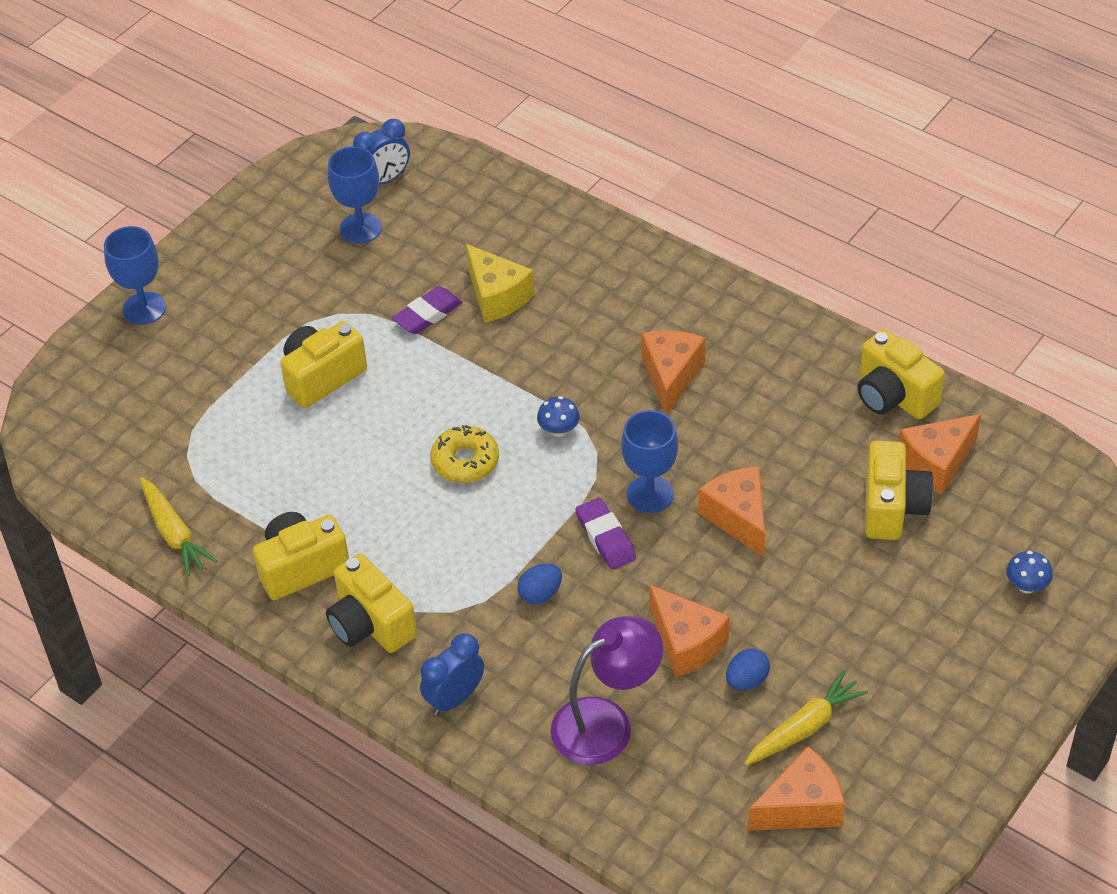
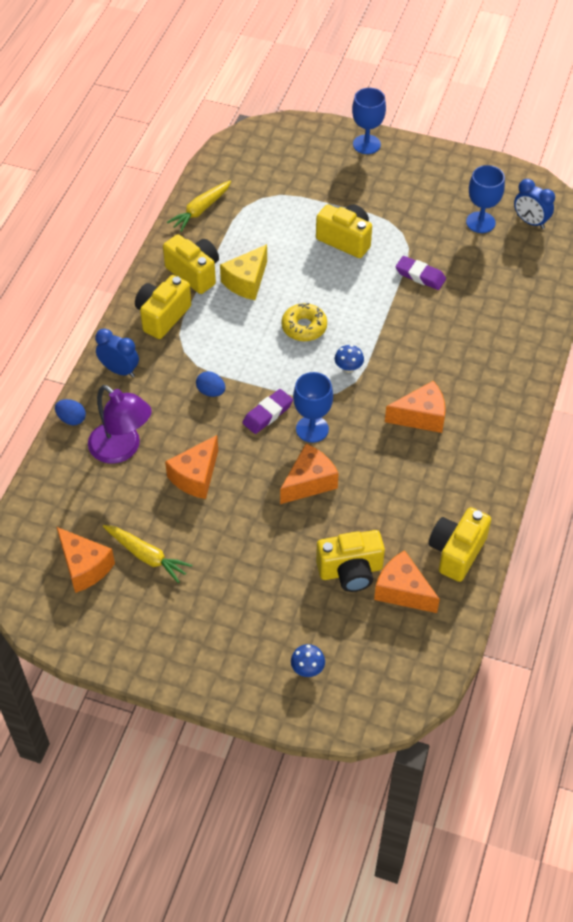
camera: 70 degrees right, 5 degrees up
(497, 296) = (452, 306): yellow cheese -> yellow cheese (246, 282)
(747, 680) = (175, 516): blue egg -> blue egg (71, 419)

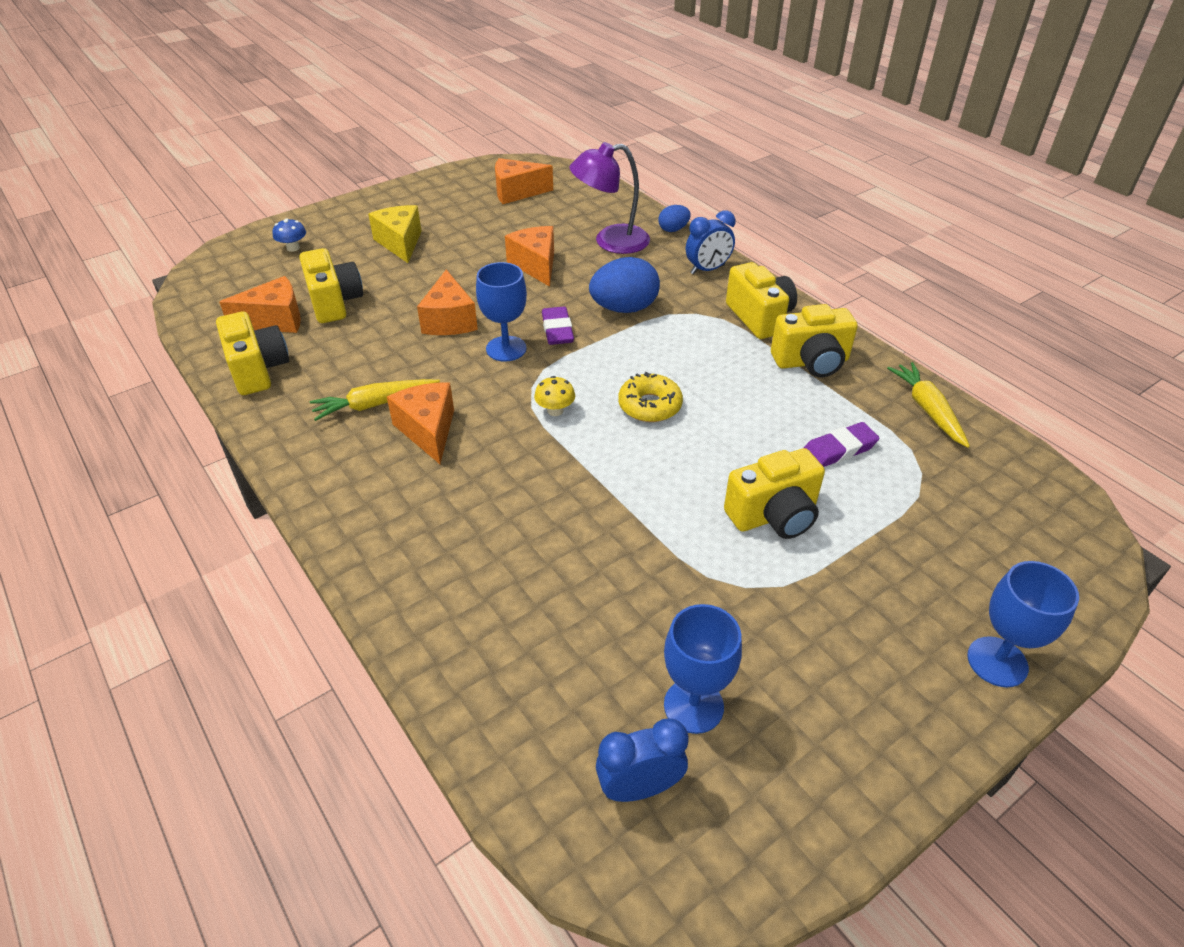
camera: 125 degrees right, 10 degrees down
(147, 556) = (489, 218): yellow carrot -> yellow carrot (374, 405)
(211, 392) = (624, 308): blue egg -> blue egg, size x1.88
(246, 282) = (764, 394): yellow cheese -> yellow cheese (400, 243)
(348, 368) = (555, 410): blue mushroom -> yellow mushroom
(350, 571) = (334, 302): yellow camera -> yellow camera turned 135 degrees clockwise
(420, 276) = (641, 556): purple eraser -> purple eraser (838, 450)
(421, 416) = (428, 430): orange cheese -> orange cheese turned 135 degrees clockwise

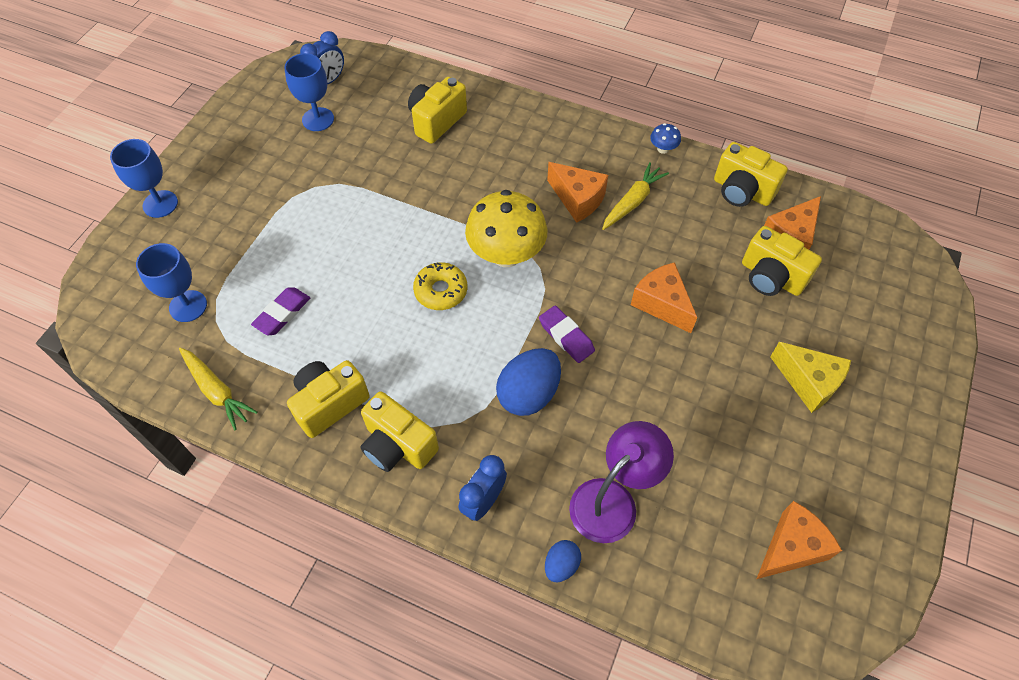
camera: 150 degrees right, 15 degrees up
(293, 248) = (889, 324): blue mushroom -> blue mushroom (663, 149)
(506, 349) = (589, 295): blue goblet -> blue goblet (188, 306)
(536, 265) = (654, 416): orange cheese -> none
(555, 410) = (506, 254): yellow mushroom -> yellow mushroom, size x2.40
(774, 515) = (313, 239): yellow camera -> yellow camera (436, 121)

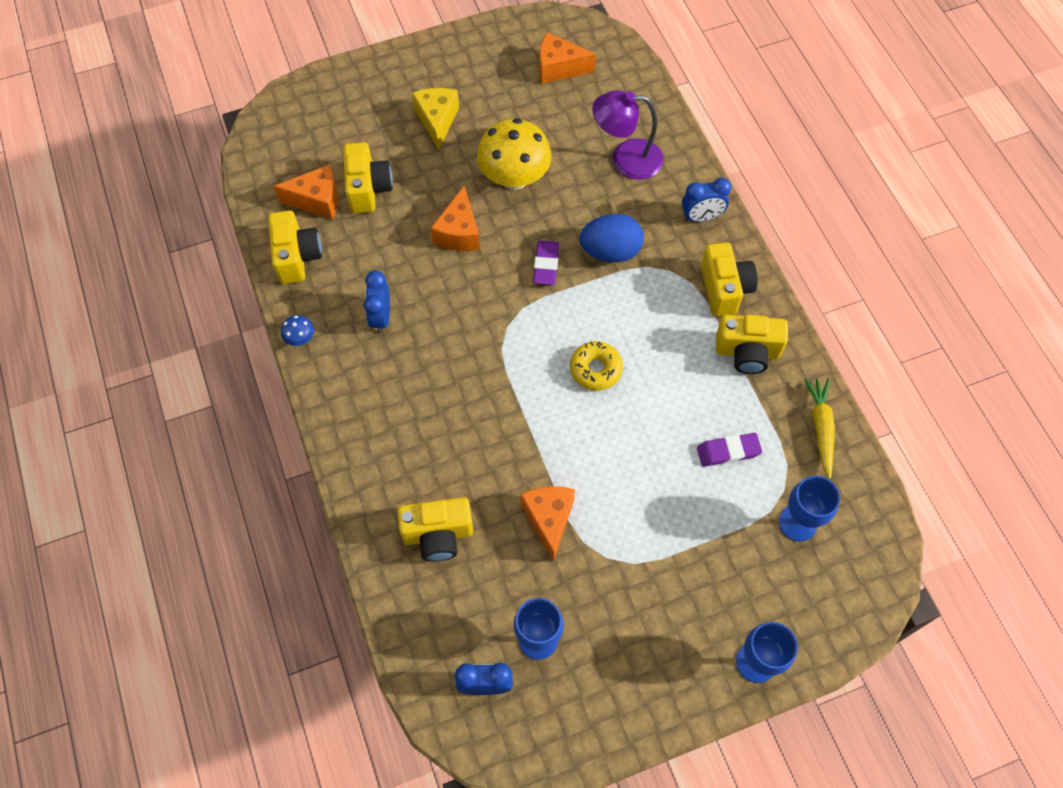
camera: 135 degrees left, 5 degrees up
(506, 254) = (519, 357): yellow mushroom -> yellow mushroom (514, 178)
(561, 565) = (689, 154): blue egg -> none
(577, 199) = (416, 354): orange cheese -> orange cheese (549, 519)
(632, 201) = (381, 317): yellow carrot -> blue clock

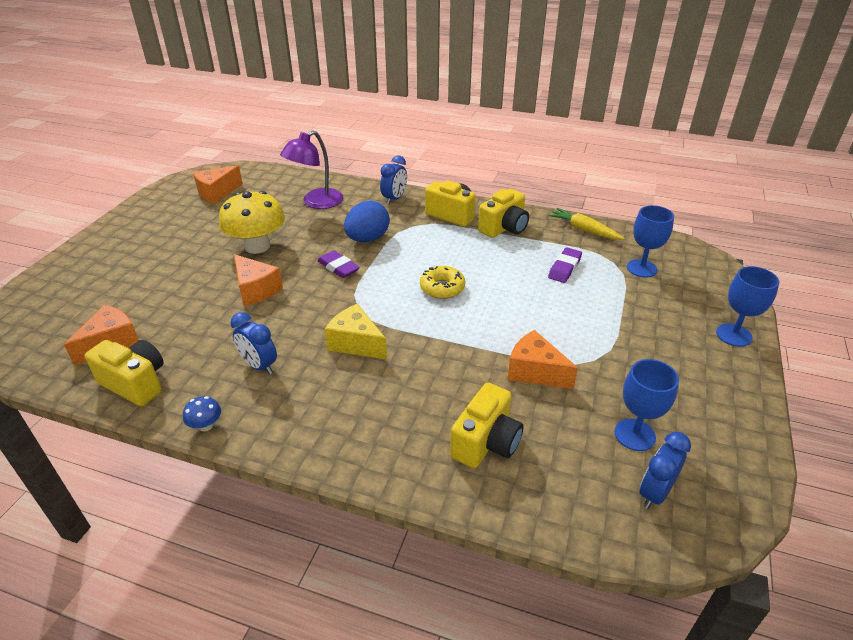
camera: 50 degrees left, 25 degrees down
(368, 189) = (150, 312): yellow camera -> none
(437, 121) = (161, 254): yellow cheese -> yellow cheese (356, 343)

